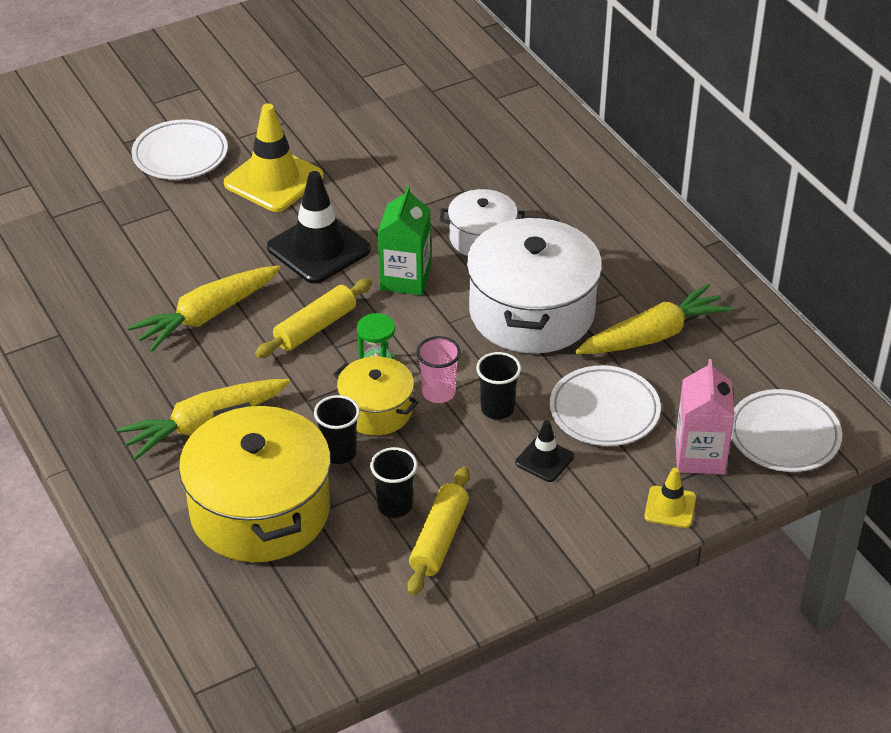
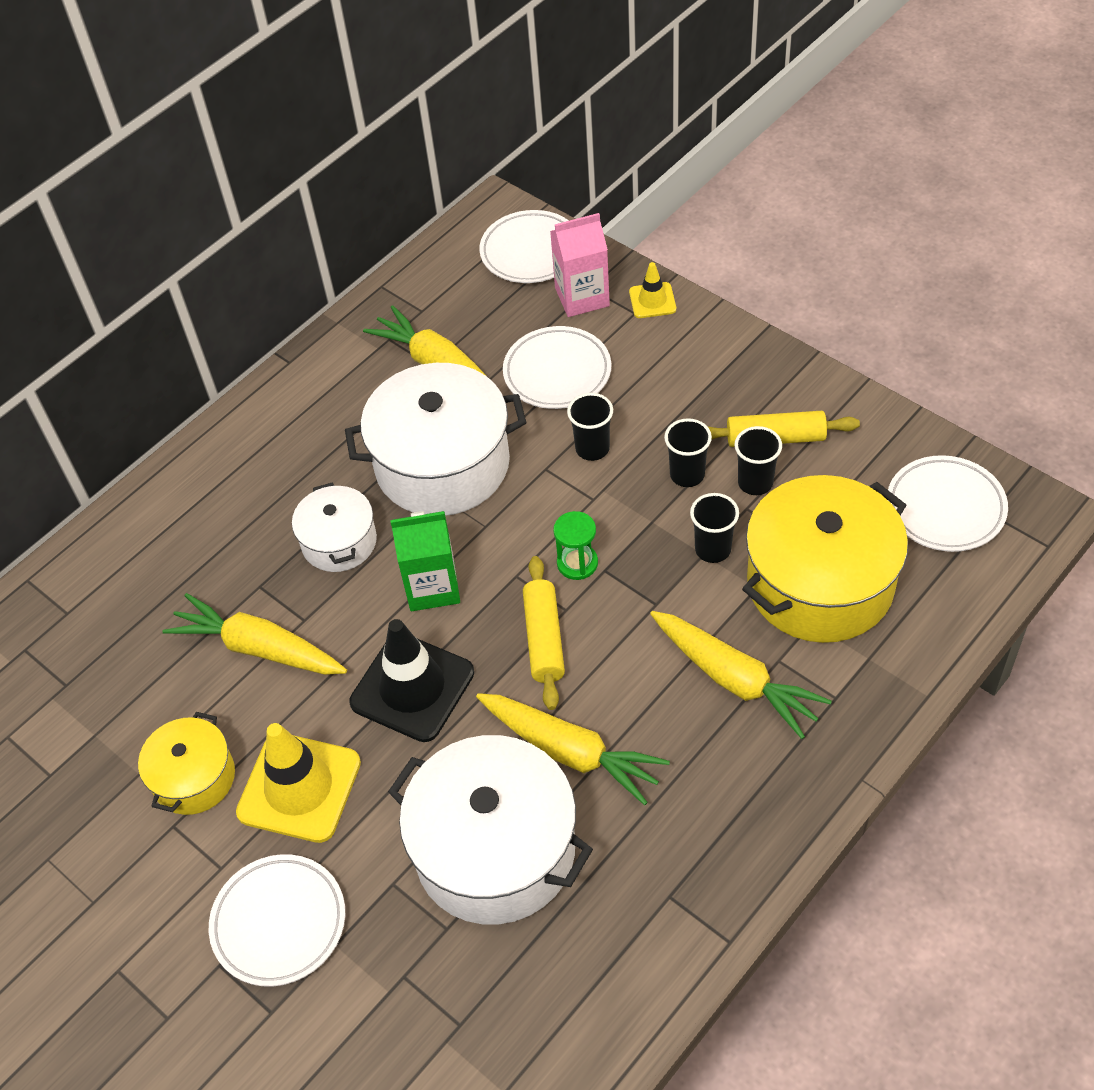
camera: 105 degrees left, 10 degrees up
(158, 259) = (495, 850): none -> white pot
(284, 633) = (945, 508): none -> white plate
(315, 327) = (544, 639): yellow rolling pin -> yellow rolling pin turned 60 degrees clockwise
(376, 410) = (641, 541): yellow pot -> yellow pot (194, 778)
(405, 181) = (259, 648): none -> yellow carrot
(431, 462) = (687, 475): none -> black cup
(438, 393) = (592, 500): pink cup -> none
(544, 460) = (640, 396): black traffic cone -> none

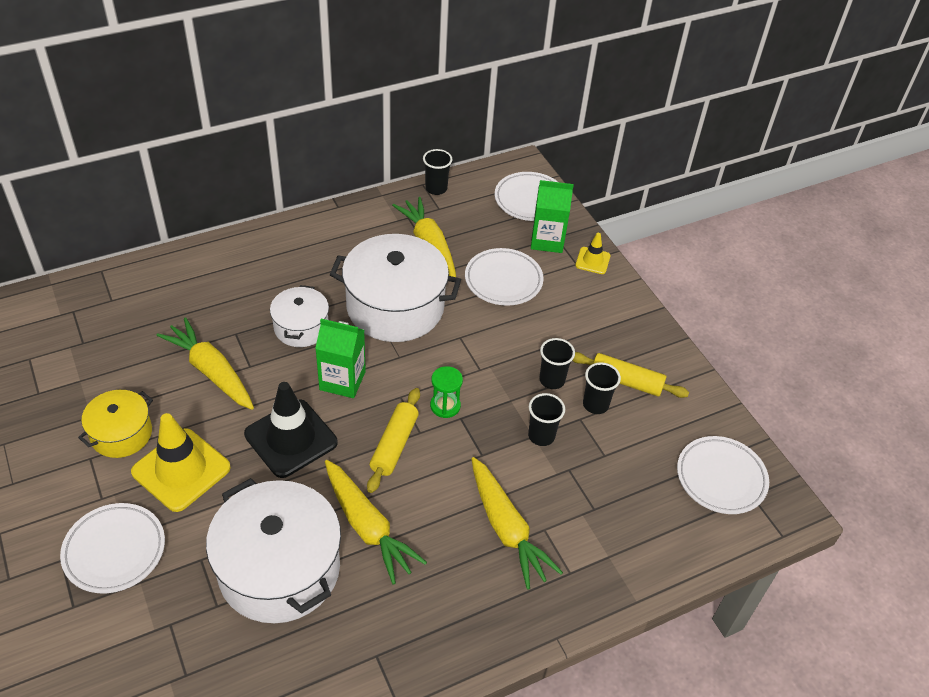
camera: 15 degrees right, 5 degrees down
(582, 297) = (547, 240): pink carton -> green carton
(592, 449) = (498, 337): black cup -> black cup (436, 188)
(820, 583) = (603, 490): yellow pot -> none

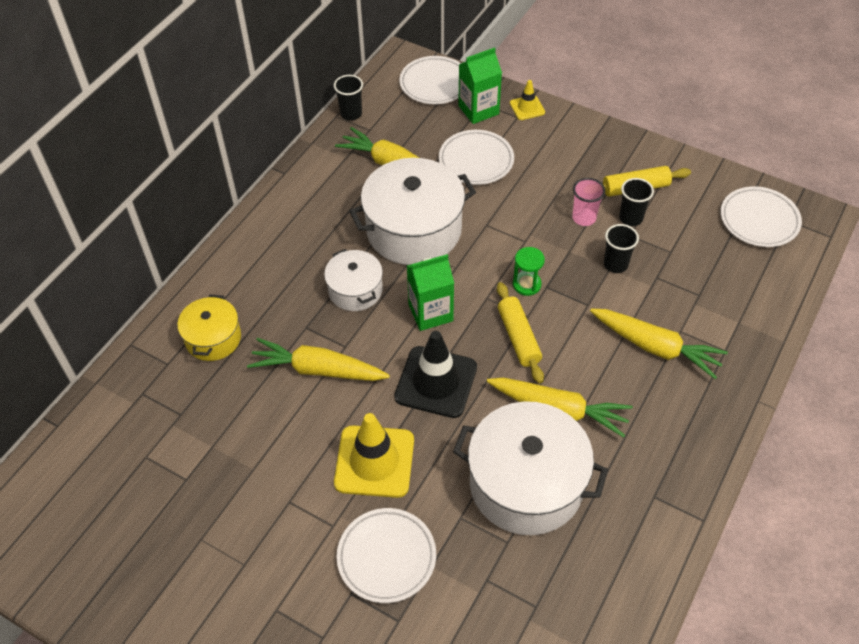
camera: 30 degrees left, 5 degrees up
(121, 434) = (295, 466): yellow pot -> yellow pot (213, 338)
(552, 380) = (584, 218): black cup -> pink cup

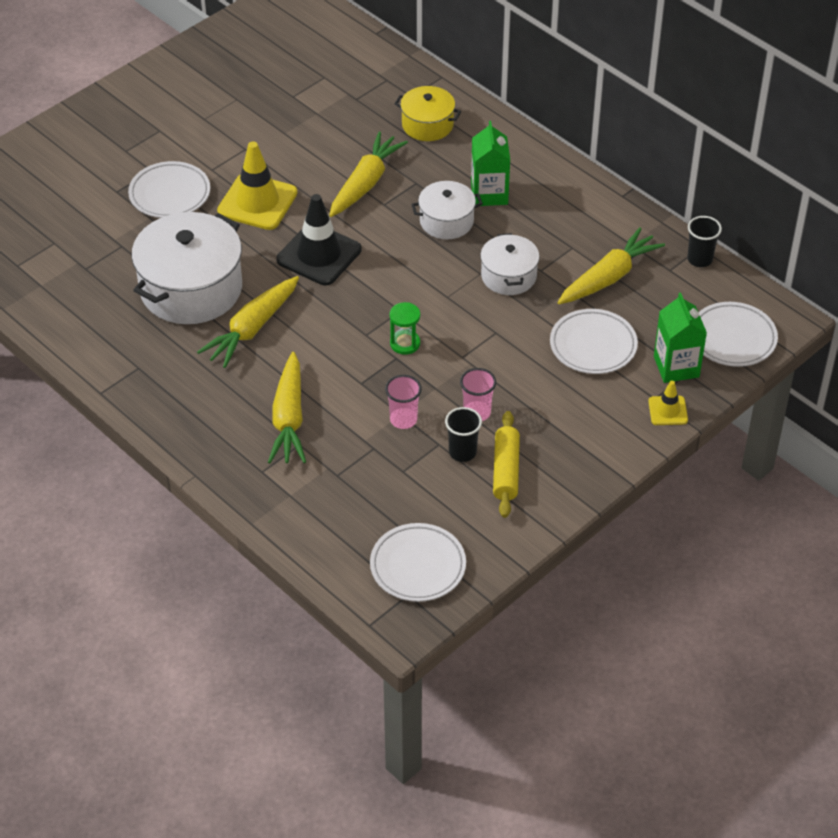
camera: 105 degrees right, 5 degrees down
(414, 230) = (508, 276): white pot -> white pot, size x0.54
(430, 312) = (398, 267): green carton -> green carton (489, 194)
(519, 337) = (343, 322): yellow rolling pin -> none
(615, 264) = (403, 419): black cup -> pink cup
(655, 347) = (289, 418): yellow carrot -> yellow carrot turned 45 degrees counterclockwise

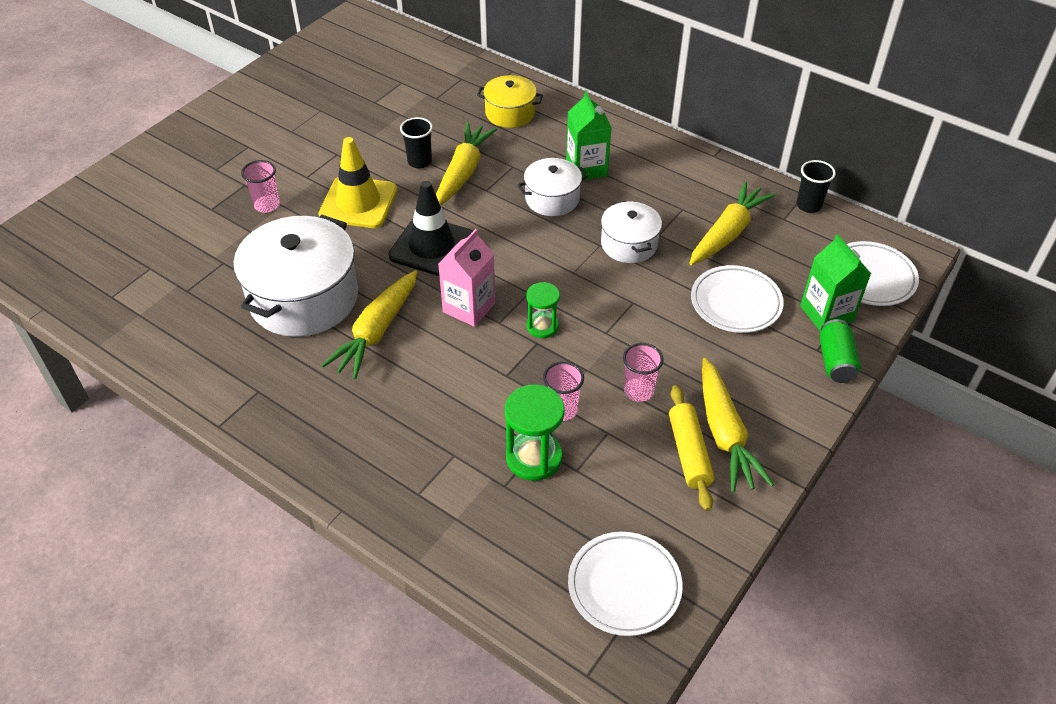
camera: 10 degrees left, 0 degrees up
(170, 194) = (267, 205): white plate -> pink cup
(289, 418) = (436, 426): yellow carrot -> yellow carrot (724, 433)
(341, 317) = (469, 307): none -> pink carton
(368, 456) = (534, 457): none -> green hourglass
(462, 452) = (636, 438): black cup -> black cup (419, 162)
(668, 411) = (835, 361): yellow traffic cone -> green can

